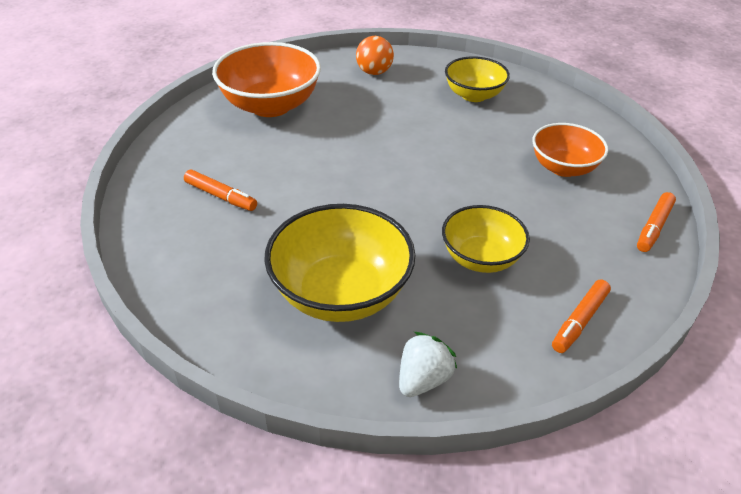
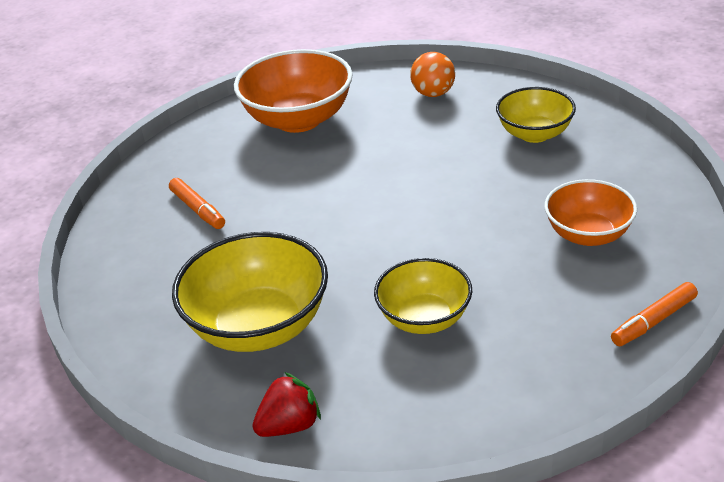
camera: 25 degrees right, 5 degrees down
(423, 379) = (289, 425): white strawberry -> red strawberry
(579, 321) = (491, 405): orange marker -> none

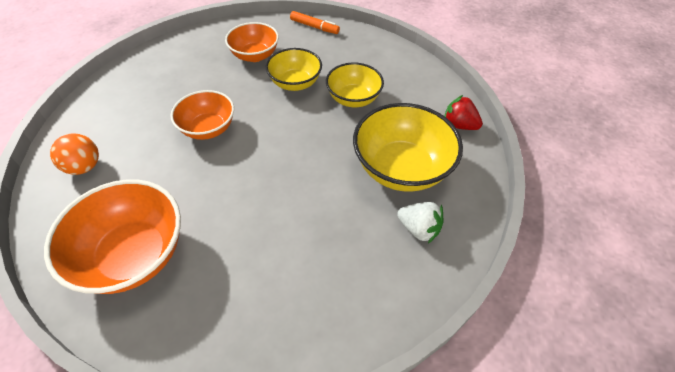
camera: 120 degrees left, 15 degrees up
(165, 311) = (418, 229): none -> white strawberry
(198, 209) = (297, 271): orange marker -> none
(442, 175) = (208, 128): none -> orange bowl
(534, 134) = (147, 96): yellow bowl -> yellow bowl (295, 83)

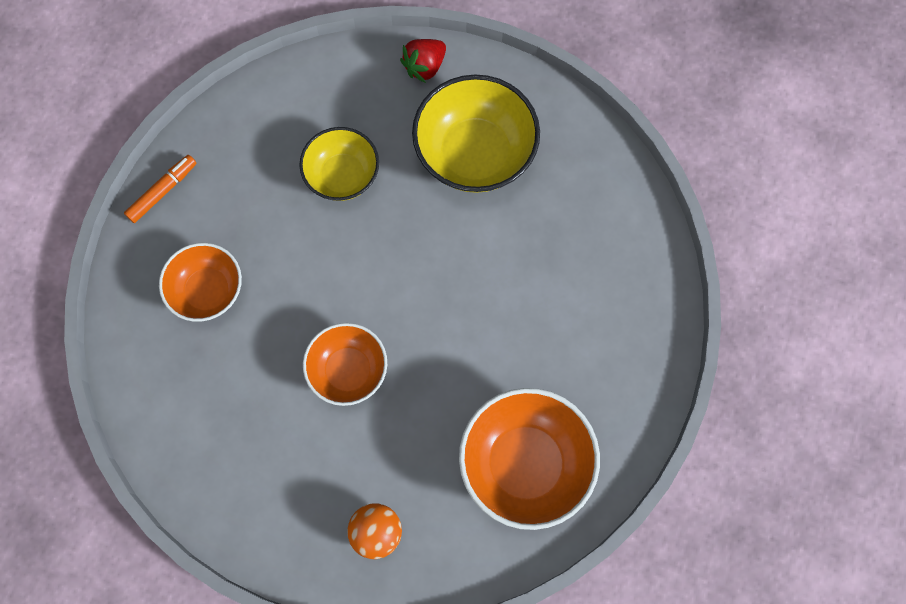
camera: 75 degrees left, 20 degrees up
(295, 83) = (289, 244): yellow bowl -> none
(418, 229) = (559, 162): white strawberry -> none

